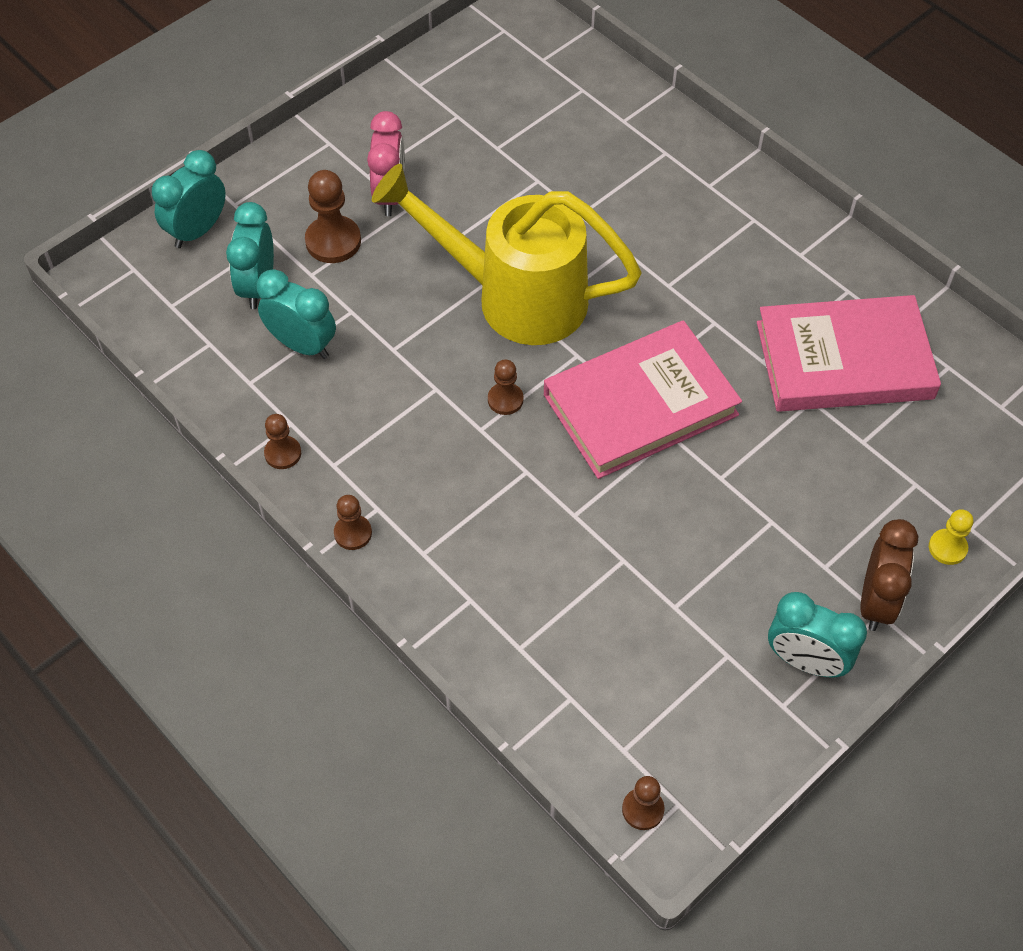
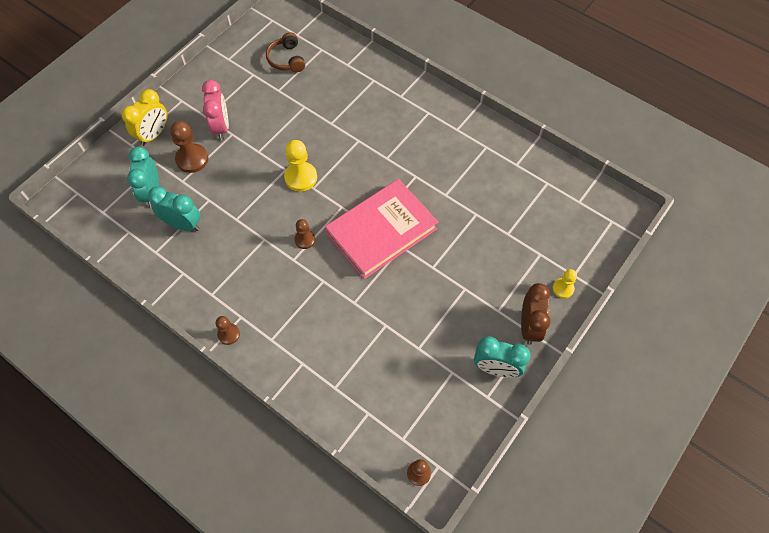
camera: 10 degrees left, 5 degrees up
(197, 231) = (112, 164): turquoise clock -> none
(274, 193) = (154, 135): none -> yellow clock
(283, 453) = (181, 292): brown pawn -> none
(514, 297) = (301, 177): yellow watering can -> yellow pawn
(519, 98) = (286, 59): none -> brown headphones
(844, 360) = (490, 187): pink book -> none

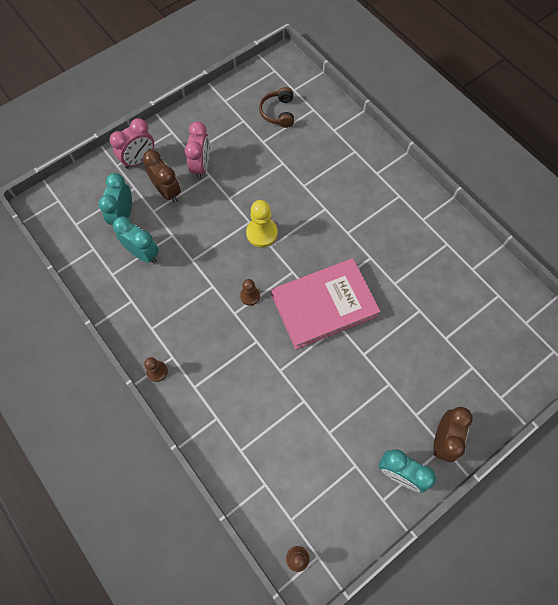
camera: 15 degrees right, 5 degrees up
(154, 135) = (139, 160): yellow clock -> pink clock
(192, 159) = (167, 192): brown pawn -> brown clock
(563, 288) = (486, 409): yellow pawn -> none

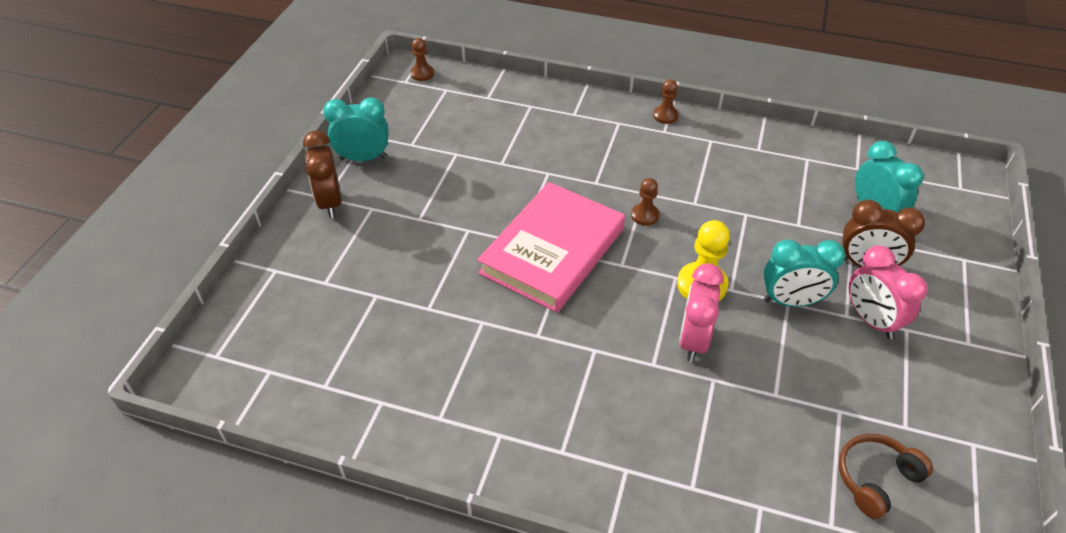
camera: 145 degrees right, 20 degrees down
(139, 160) = (950, 281): pink clock -> pink clock (693, 340)
(143, 253) = (803, 191): turquoise clock -> turquoise clock (791, 301)
(278, 112) = (875, 478): brown headphones -> brown headphones turned 90 degrees counterclockwise

